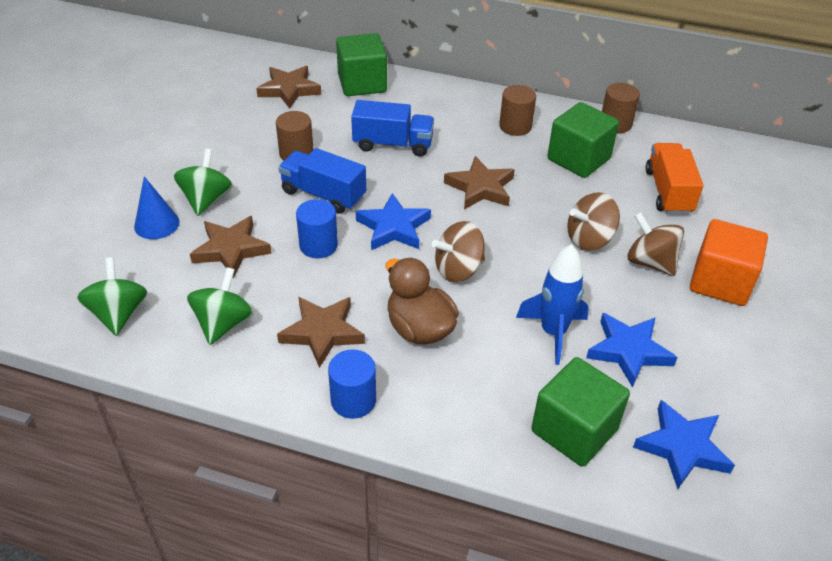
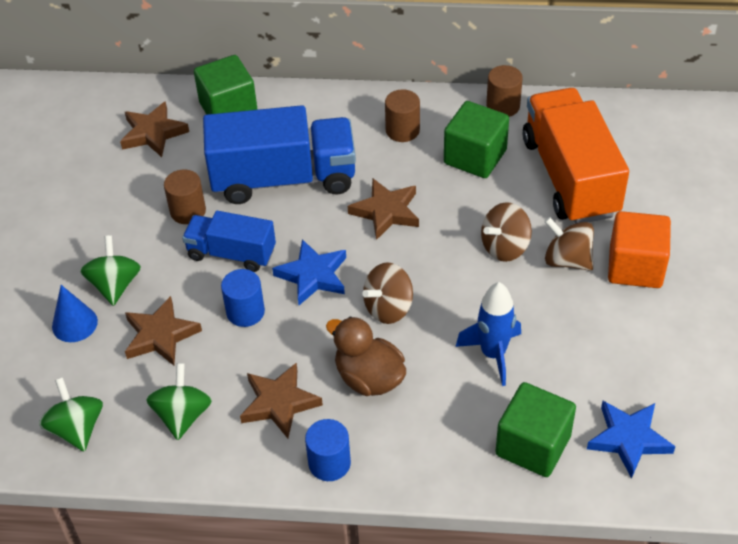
camera: 10 degrees left, 5 degrees up
(393, 144) = (283, 179): blue truck -> blue truck, size x1.74
(629, 351) = (565, 357): blue star -> none
(668, 192) = (570, 177): orange truck -> orange truck, size x1.74

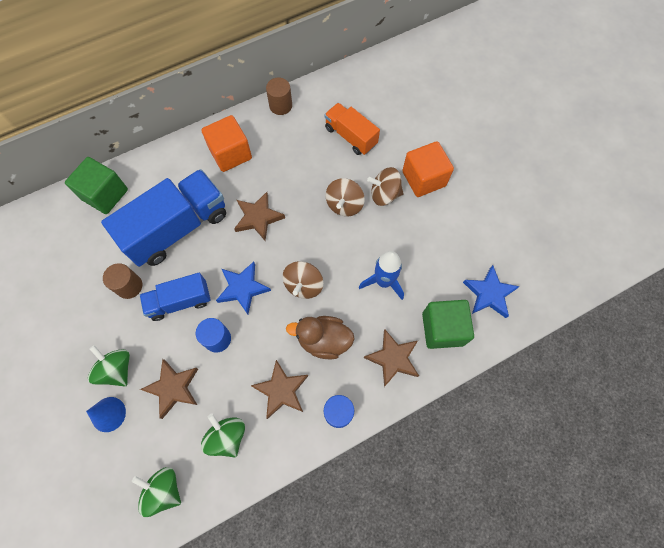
camera: 35 degrees left, 20 degrees up
(153, 133) = (64, 239): brown star -> brown star (393, 358)
(402, 130) = (230, 153): brown cylinder -> orange cube
(475, 157) = (287, 150): green cube -> none
(570, 177) = (350, 136): orange truck -> orange truck, size x0.57

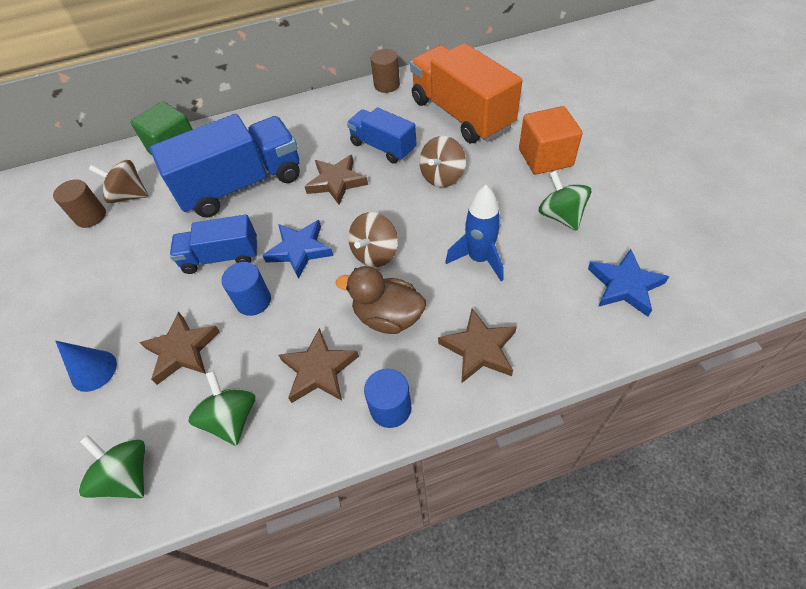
camera: 15 degrees right, 15 degrees down
(117, 369) = (123, 321): green spinning top -> green spinning top (560, 216)
(129, 286) = (169, 236): brown cylinder -> brown cylinder (91, 216)
(230, 153) = (321, 123): orange cube -> none
(290, 177) = (383, 147): none -> blue truck
(350, 136) = (461, 114): orange truck -> orange truck, size x1.74
(384, 194) = (493, 170): brown spinning top -> brown spinning top (129, 196)
(442, 329) = (554, 320): green cube -> none

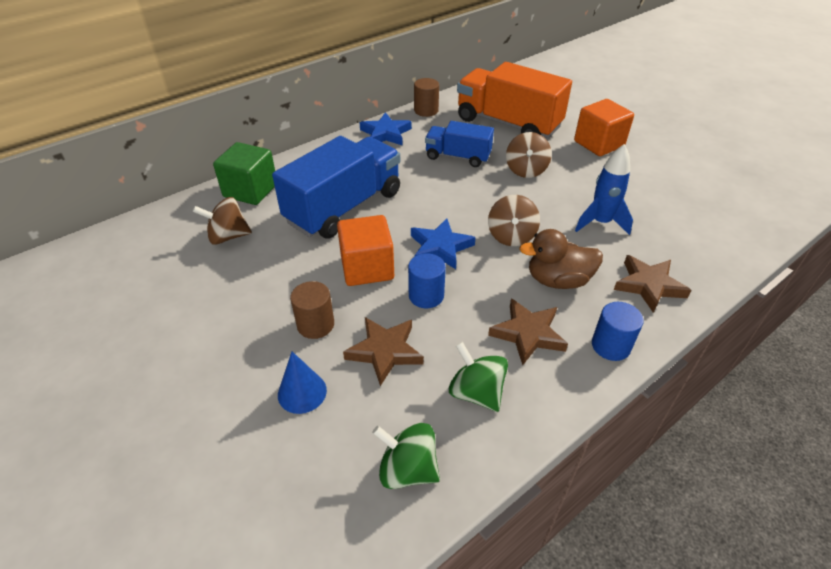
camera: 25 degrees left, 10 degrees down
(91, 216) = (196, 262): brown cylinder -> brown cylinder (315, 325)
(221, 257) = (367, 268): blue truck -> orange cube
(336, 182) = (435, 189): brown star -> none
(560, 216) = (640, 181): green spinning top -> none
(624, 285) = (721, 218): blue star -> blue star (385, 133)

